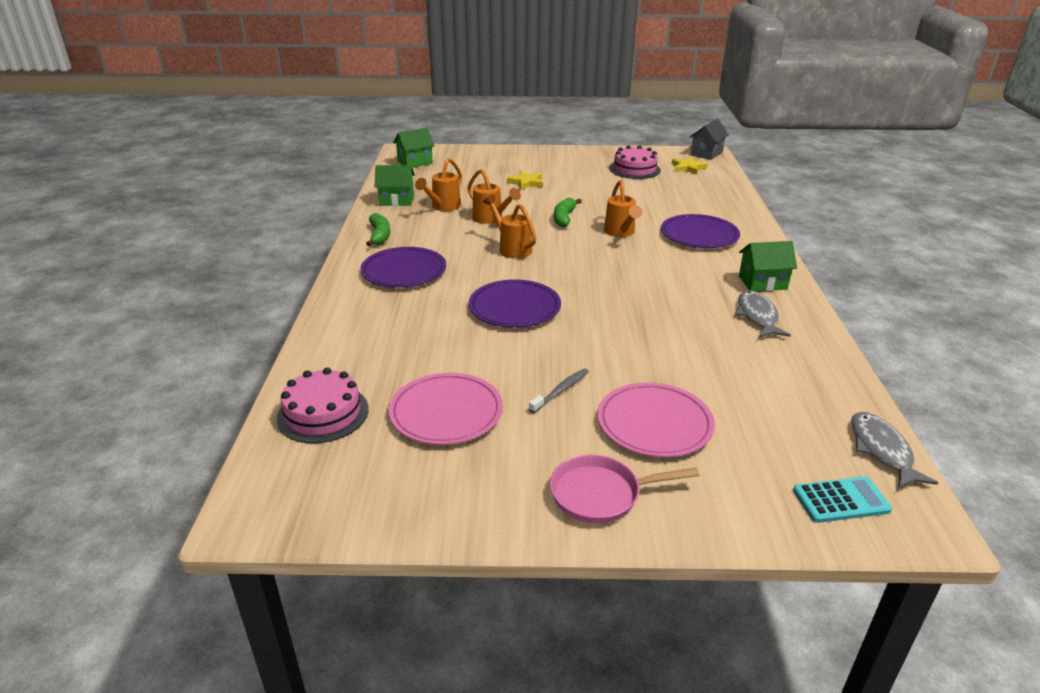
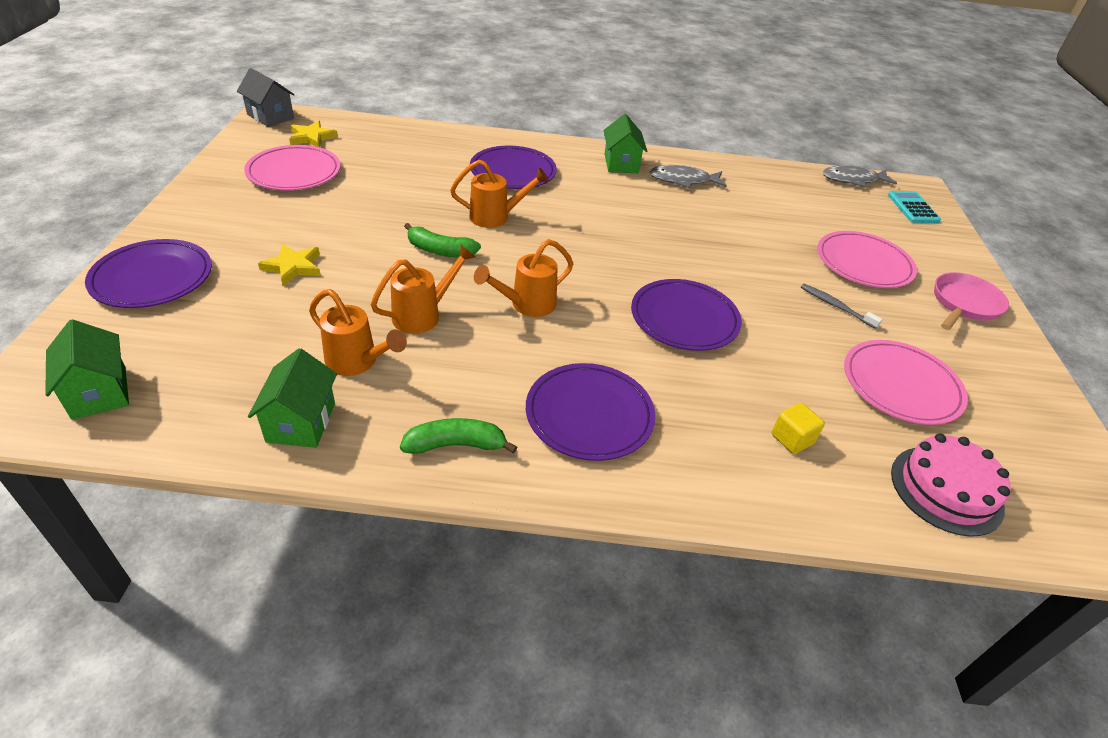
camera: 90 degrees left, 10 degrees up
(381, 345) = (792, 439): none -> yellow cube
(502, 156) = (152, 278): none -> purple plate
(601, 494) = (964, 304): pink pan -> pink pan turned 135 degrees counterclockwise
(634, 169) = (294, 172): pink cake -> pink plate

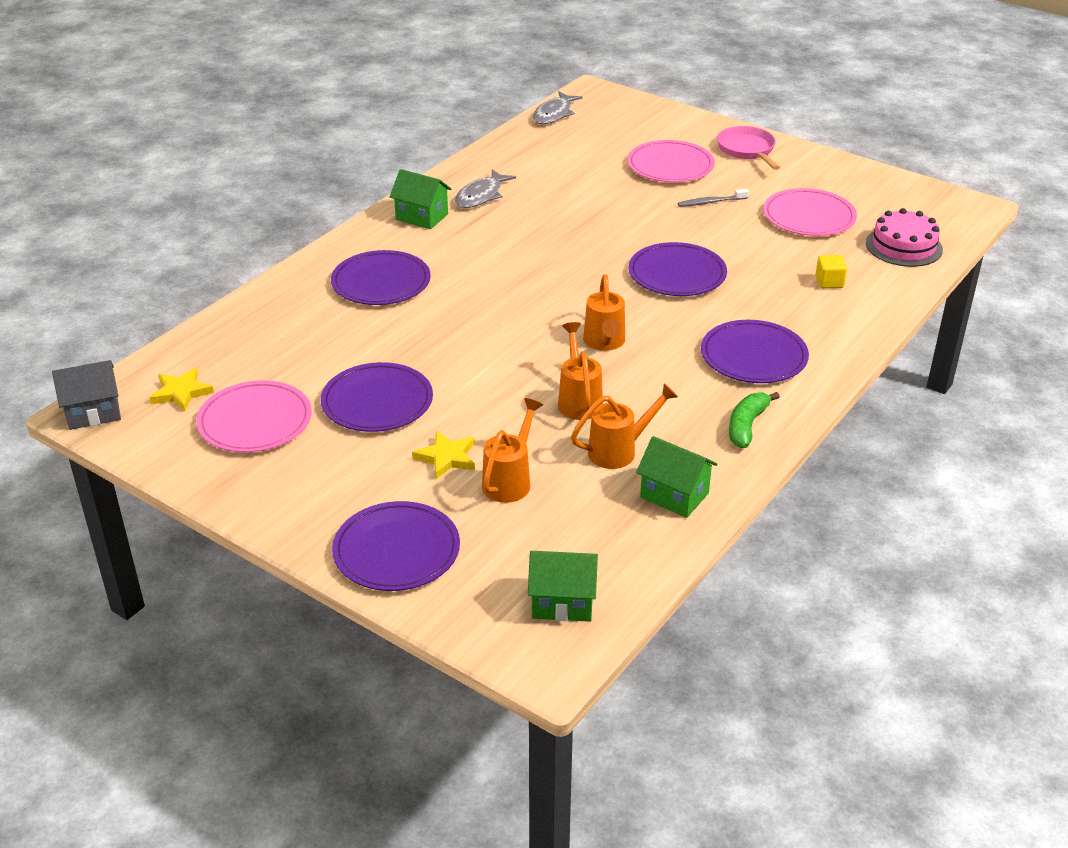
camera: 55 degrees left, 5 degrees down
(351, 214) = (377, 402): none -> purple plate
(440, 250) = (487, 365): green banana -> none
(496, 217) = (457, 317): orange watering can -> orange watering can (510, 480)
(913, 208) = (617, 108): turquoise calculator -> none

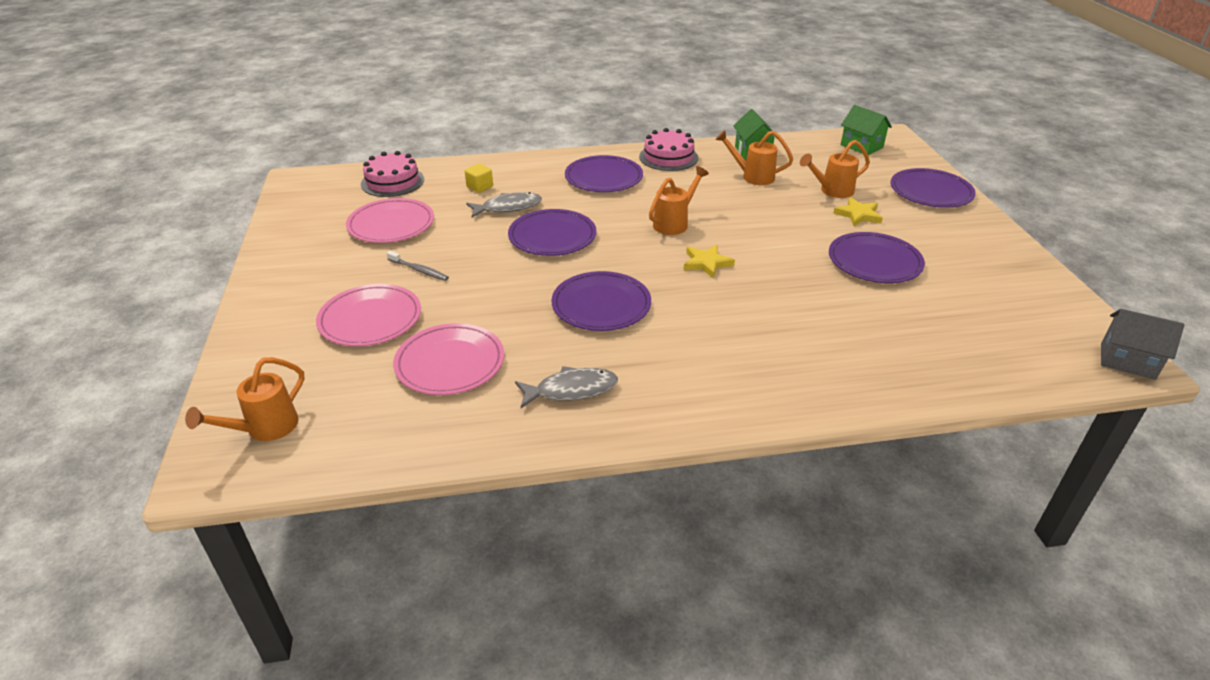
camera: 135 degrees left, 0 degrees up
(181, 392) = (1035, 340): yellow star -> yellow star (706, 263)
(255, 421) = (980, 291): pink plate -> pink plate (450, 363)
(381, 282) = (779, 349): purple plate -> purple plate (601, 305)
(422, 217) = (660, 399): green house -> none
(554, 114) = (315, 461): grey fish -> grey fish (508, 207)
(579, 400) = (739, 205): orange watering can -> orange watering can (264, 429)
(747, 150) = (287, 296): pink pan -> none
(747, 426) = (668, 157): green banana -> pink cake

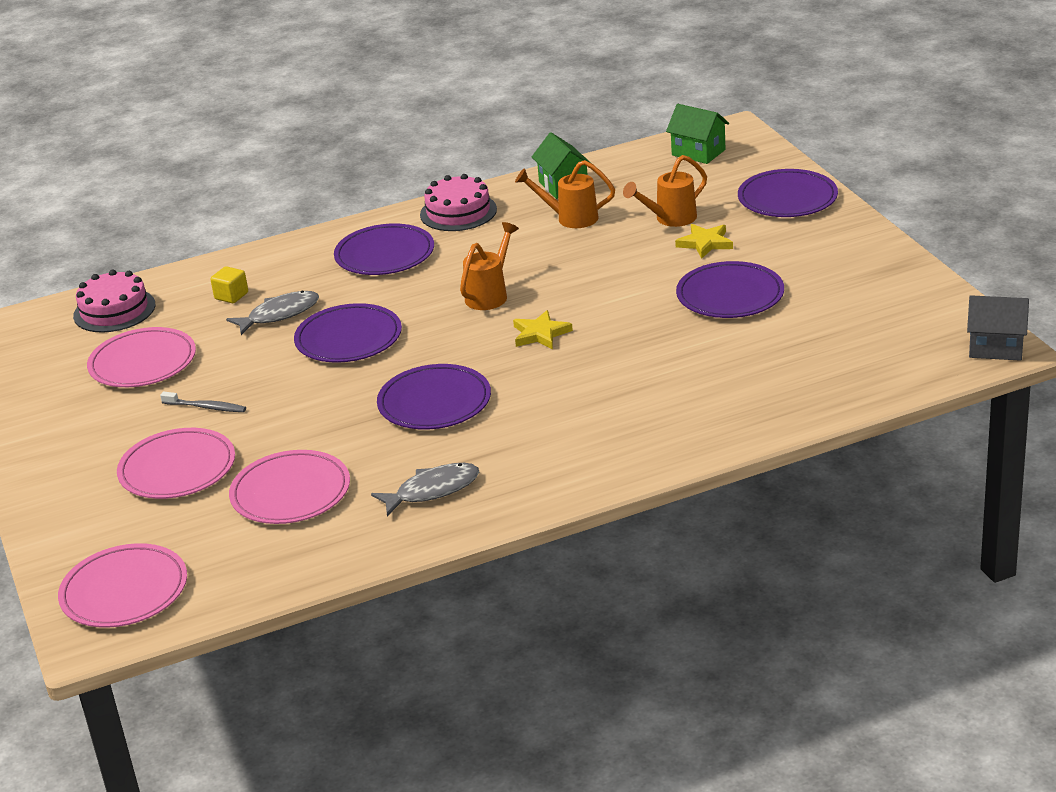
camera: 10 degrees left, 5 degrees down
(264, 429) = (124, 591): orange watering can -> pink plate

